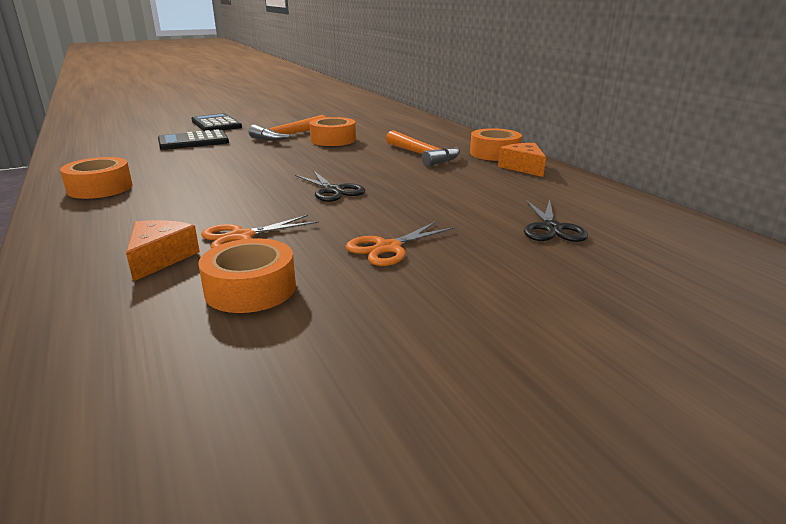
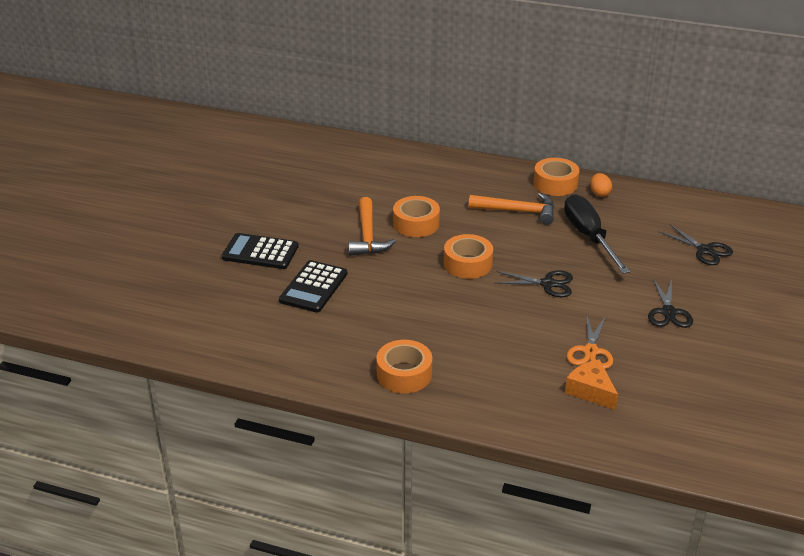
camera: 45 degrees left, 10 degrees up
(250, 289) = (670, 376): orange tape -> orange tape (467, 264)
(388, 248) = (668, 312): orange scissors -> black scissors
(445, 182) = (589, 237): none -> black screwdriver
(523, 167) = (599, 193): orange cheese -> orange egg

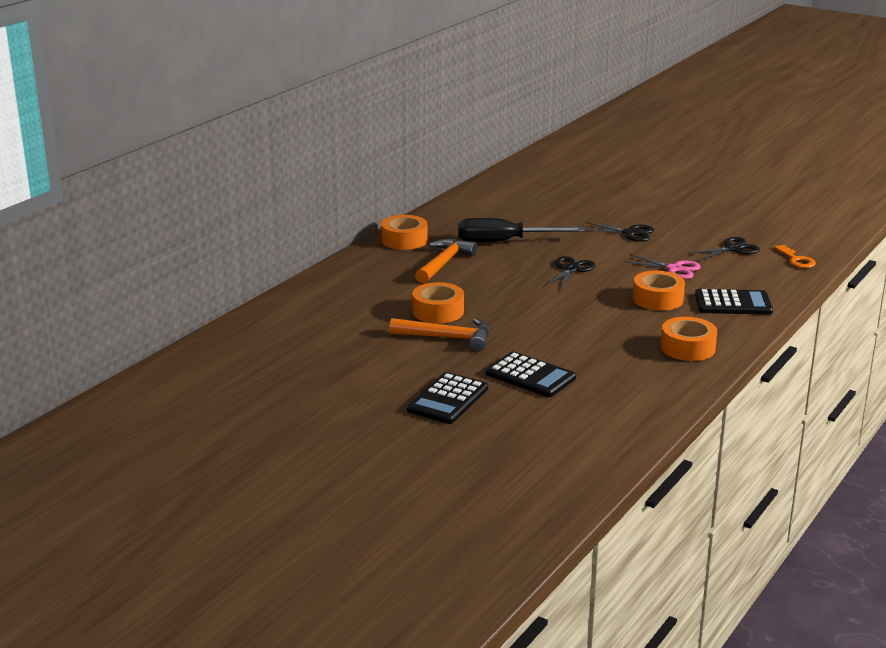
camera: 75 degrees left, 10 degrees down
(467, 264) = (523, 297): orange tape -> orange tape (657, 299)
(524, 399) = (733, 303): none -> black calculator
(590, 351) = (674, 269): orange scissors -> pink scissors
(591, 391) = (726, 277): orange cheese -> none
(599, 193) = (434, 226): orange egg -> none
(678, 446) = (796, 260): none -> orange key
(705, 250) = (547, 205): black scissors -> black scissors (733, 249)

